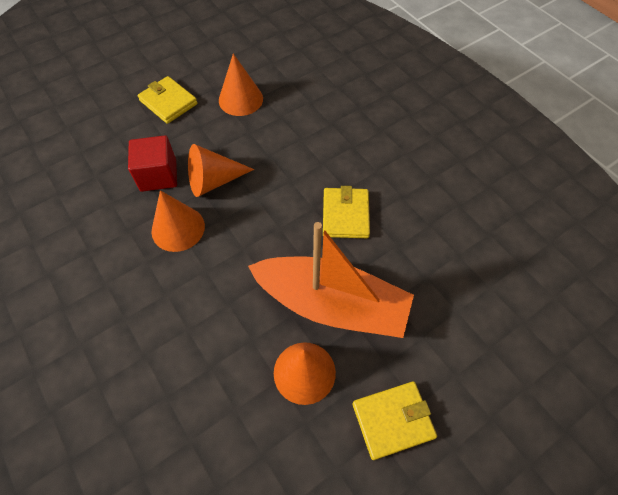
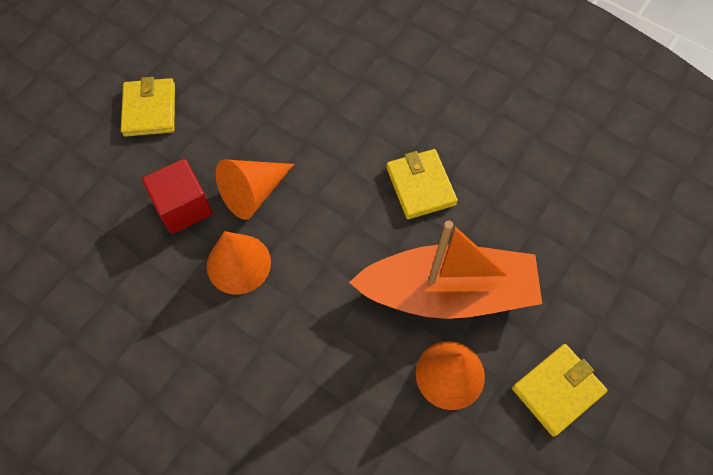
camera: 20 degrees left, 5 degrees up
(168, 102) = (149, 110): yellow wallet -> yellow wallet turned 60 degrees clockwise
(240, 99) = (238, 80): orange cone -> none

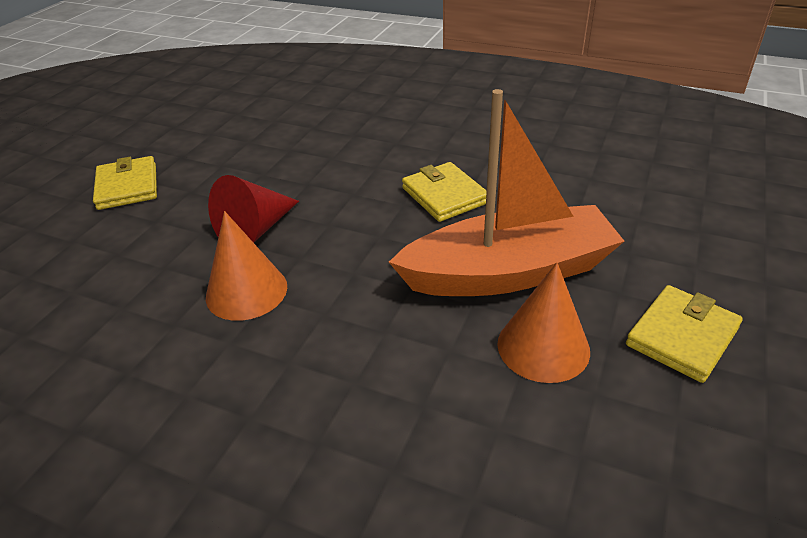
camera: 10 degrees left, 25 degrees down
(183, 207) = (172, 254): red cube -> none
(253, 193) = (256, 230): orange cone -> red cone

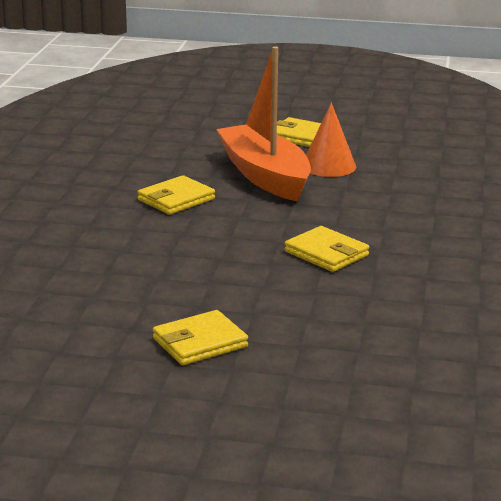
camera: 105 degrees left, 15 degrees down
(246, 291) = (326, 253): orange cone -> yellow wallet
(256, 230) = (250, 264): red cone -> none

